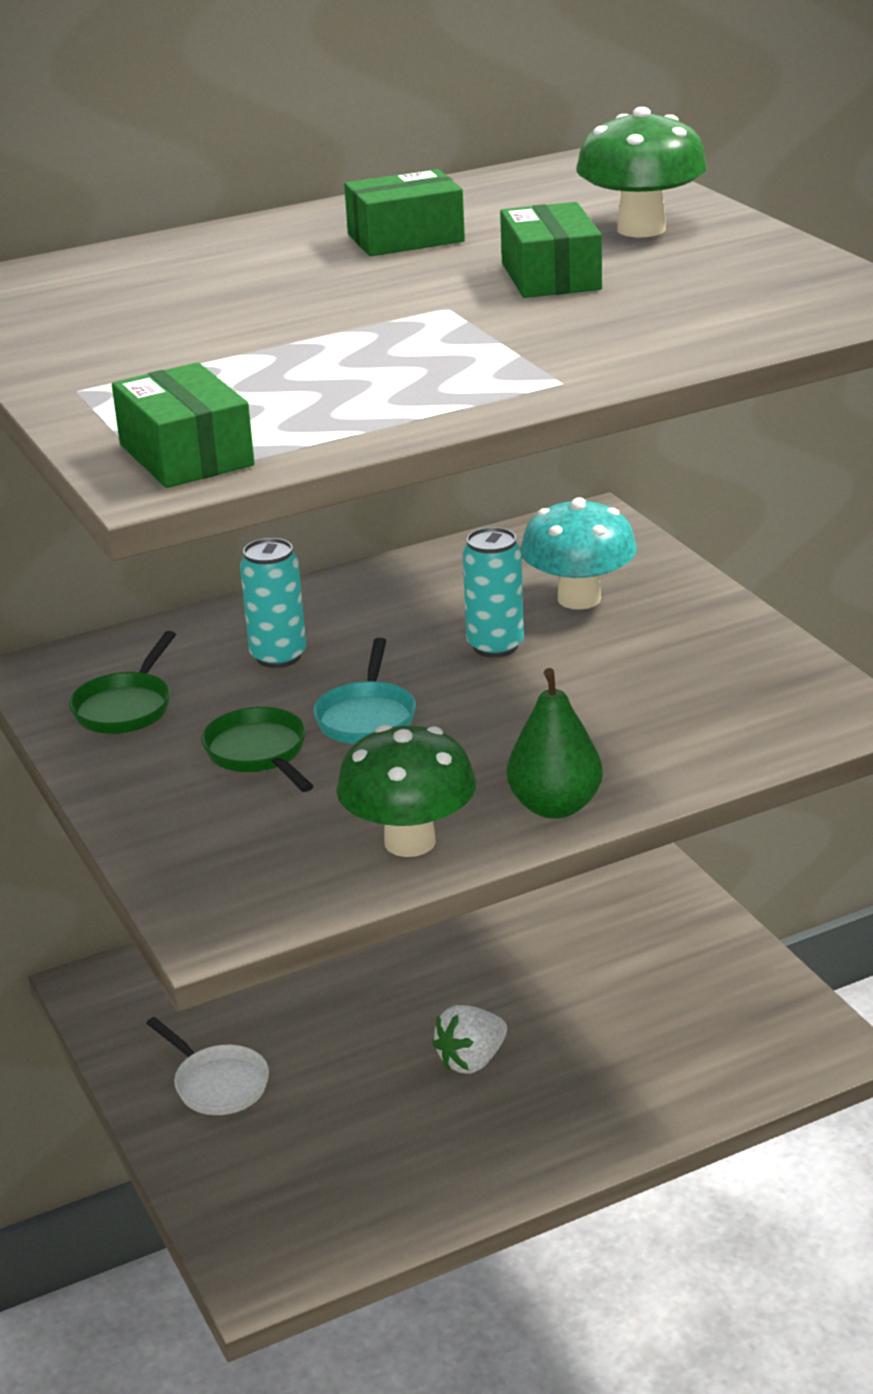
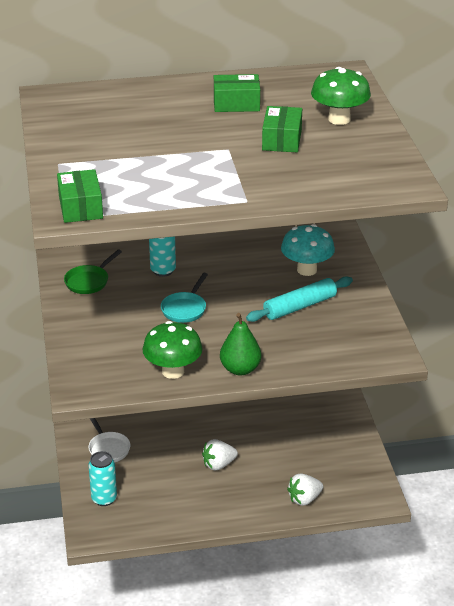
camera: 15 degrees right, 5 degrees up
(259, 754) = (132, 316): green pan -> none
(495, 646) = (257, 286): turquoise can -> turquoise can (104, 499)
(607, 665) = (300, 306): none -> turquoise rolling pin
(684, 1087) = (304, 499): none -> white strawberry

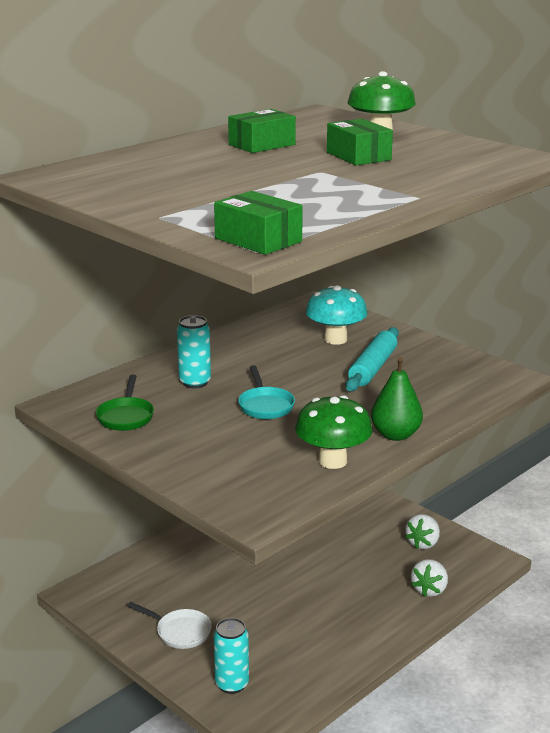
camera: 35 degrees left, 10 degrees down
(218, 464) = (313, 596): white strawberry -> white strawberry (423, 543)

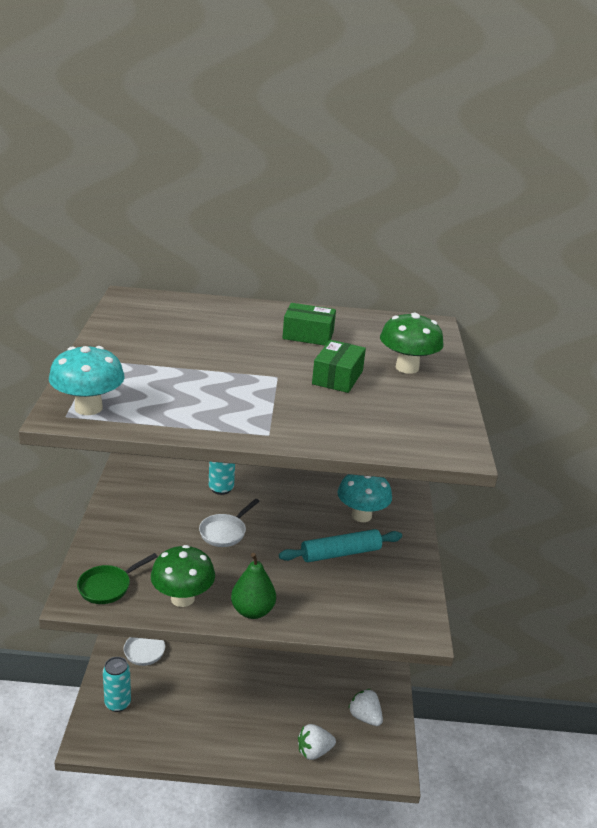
camera: 45 degrees right, 5 degrees up
(126, 416) = (146, 485): green pan -> green pan (108, 587)
(258, 240) = (88, 408): green box -> turquoise mushroom
(265, 405) = (225, 532): turquoise pan -> white pan
(423, 543) = (365, 717): white strawberry -> white strawberry turned 60 degrees clockwise

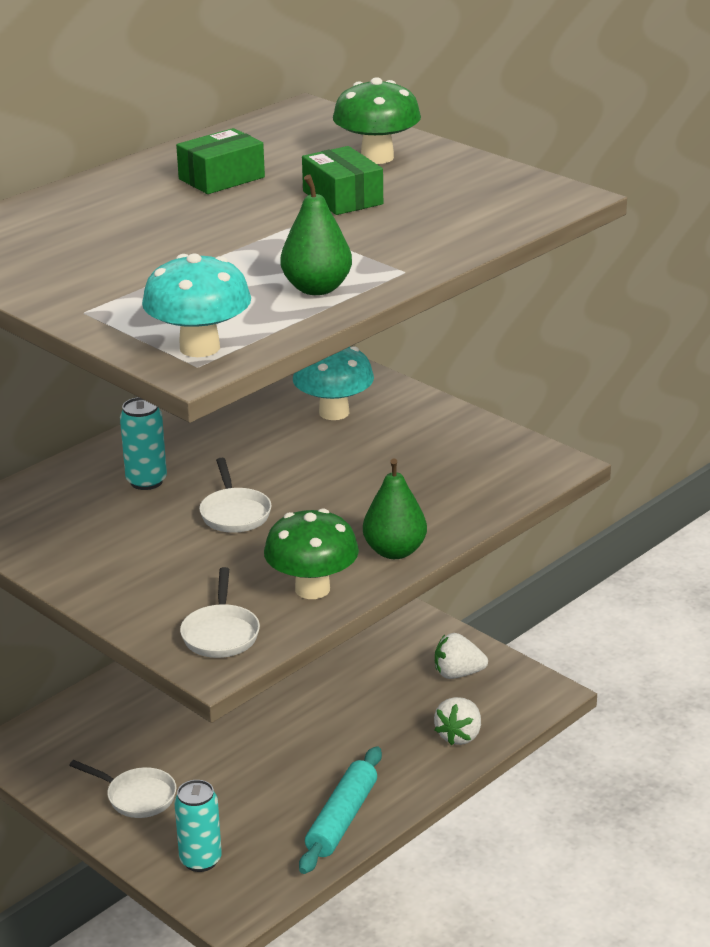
camera: 45 degrees left, 0 degrees up
(108, 587) = (221, 633): green pan -> white pan
(207, 414) = (317, 288): none -> green pear
(340, 553) = (378, 455): turquoise rolling pin -> turquoise rolling pin (342, 819)

